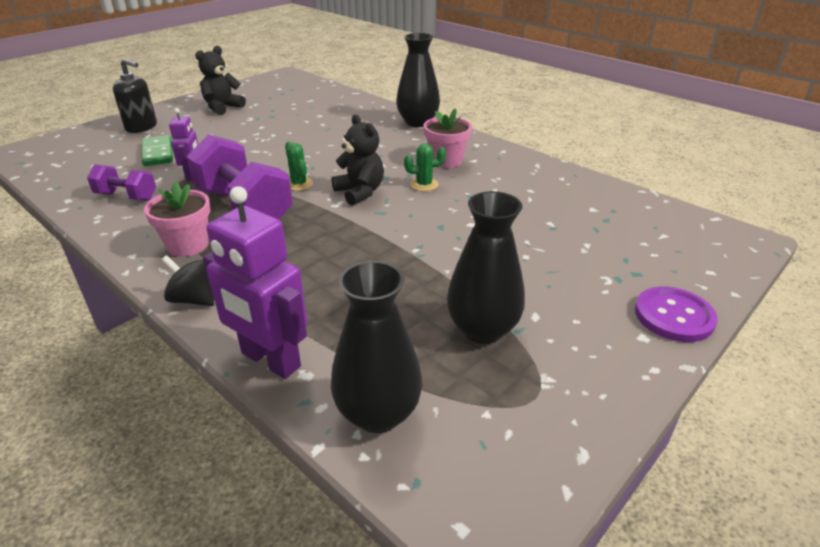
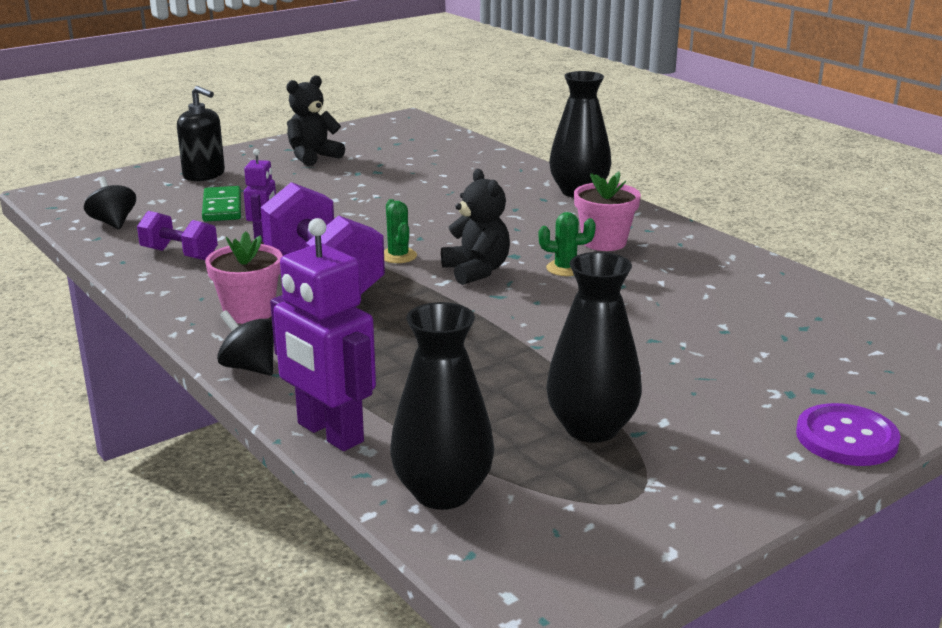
camera: 10 degrees right, 10 degrees down
(71, 173) = (113, 223): none -> black spinning top

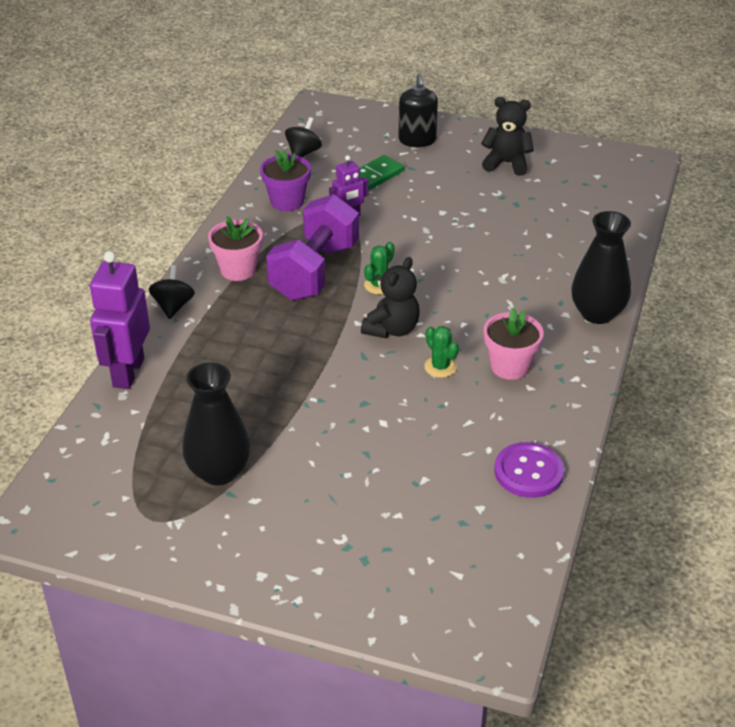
camera: 55 degrees right, 15 degrees up
(179, 254) = (287, 201): purple dumbbell -> purple flower pot
(442, 492) = (101, 443): black vase -> none
(846, 438) = (305, 594): purple button -> purple button (528, 472)

